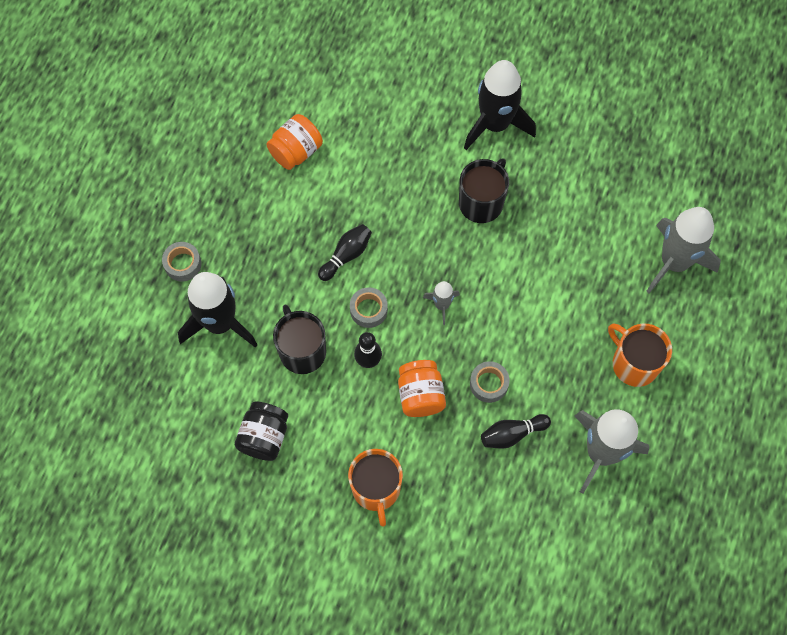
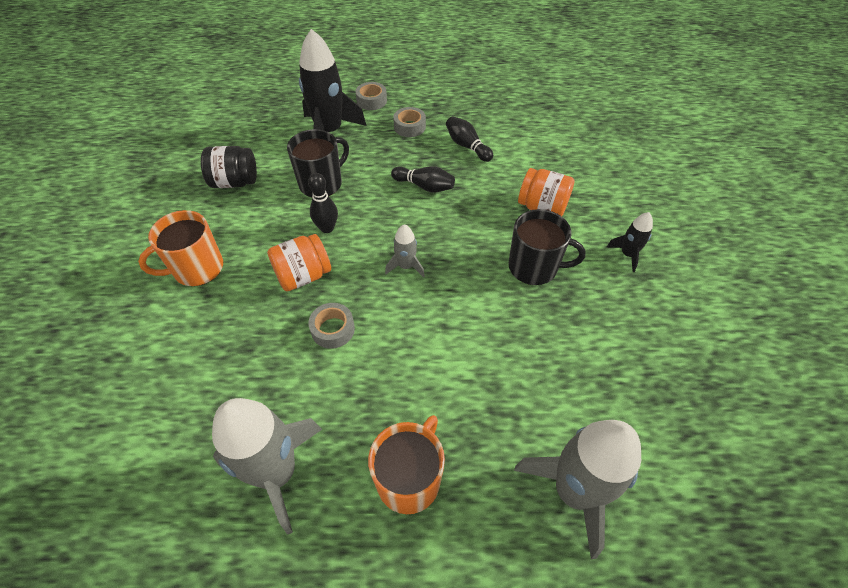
camera: 70 degrees right, 15 degrees down
(296, 151) = (504, 132): orange jar -> orange jar (542, 207)
(368, 310) = (378, 215): grey tape -> grey tape (409, 127)
(495, 124) = (627, 254): black rocket -> black rocket, size x0.48
(512, 434) = (279, 367): black bowling pin -> black bowling pin (467, 146)

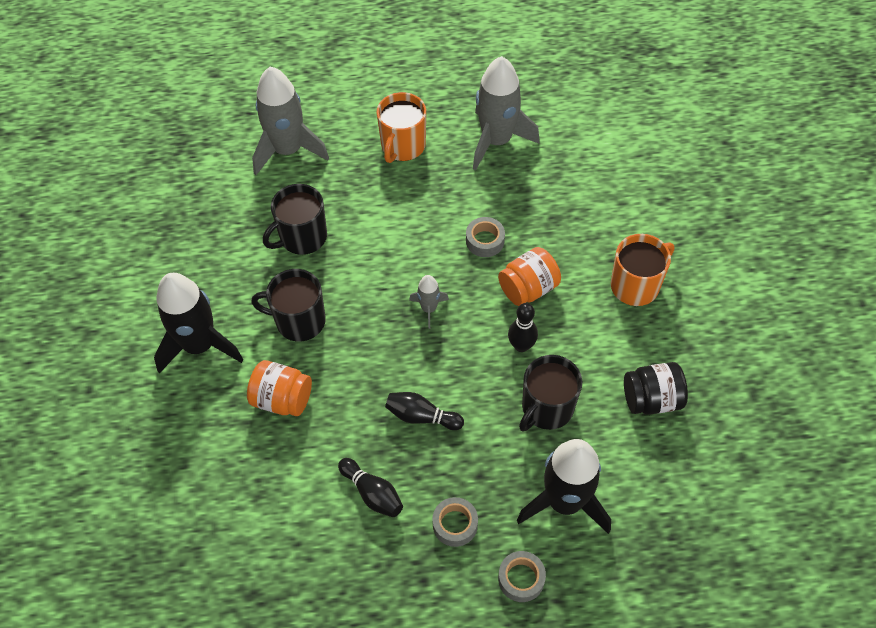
camera: 175 degrees right, 5 degrees up
(539, 355) = (302, 237): none -> black mug
(627, 254) = (199, 345): black rocket -> black rocket, size x2.09

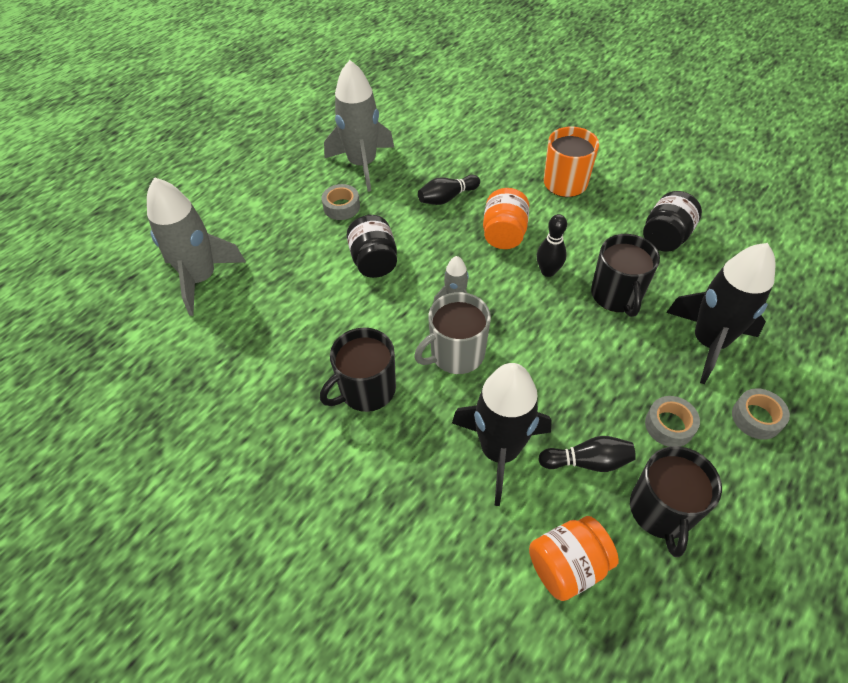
camera: 45 degrees left, 5 degrees down
(199, 345) = (301, 484): black rocket -> black rocket (499, 451)
(282, 399) = (428, 460): orange jar -> orange jar (567, 566)
(302, 237) = (291, 329): black mug -> black mug (661, 511)
(381, 348) = (456, 354): none -> grey mug
(402, 146) = (296, 212): orange mug -> none
(410, 231) = (374, 261): none -> black jar
(421, 416) = (547, 374): black bowling pin -> black bowling pin (447, 198)
(485, 241) = (436, 228): grey tape -> grey tape (341, 207)

